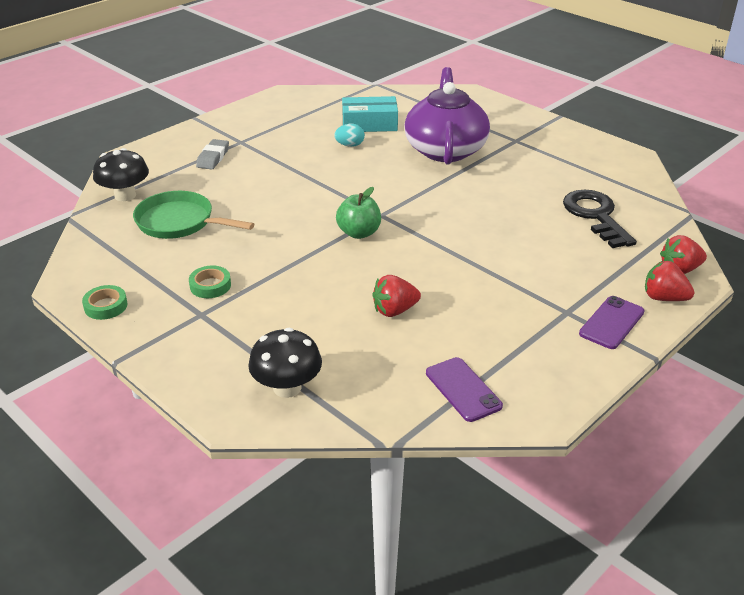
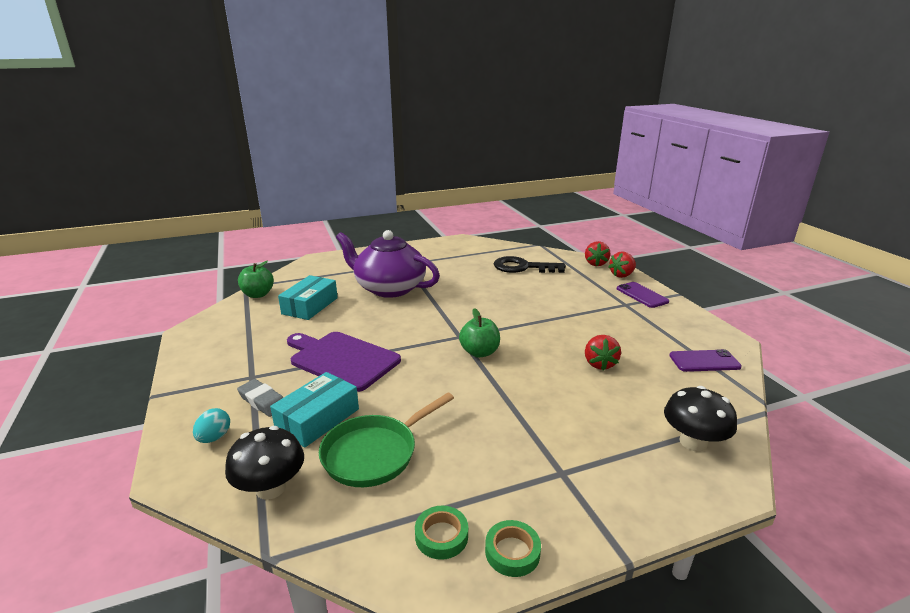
camera: 65 degrees left, 10 degrees down
(205, 186) = (317, 419): none -> turquoise box
(210, 285) = (514, 455): green tape -> green tape (441, 536)
(292, 169) = (341, 359): none -> purple cutting board
(350, 145) = (334, 322): turquoise egg -> turquoise egg (214, 438)
(367, 94) = (258, 294): none -> green apple

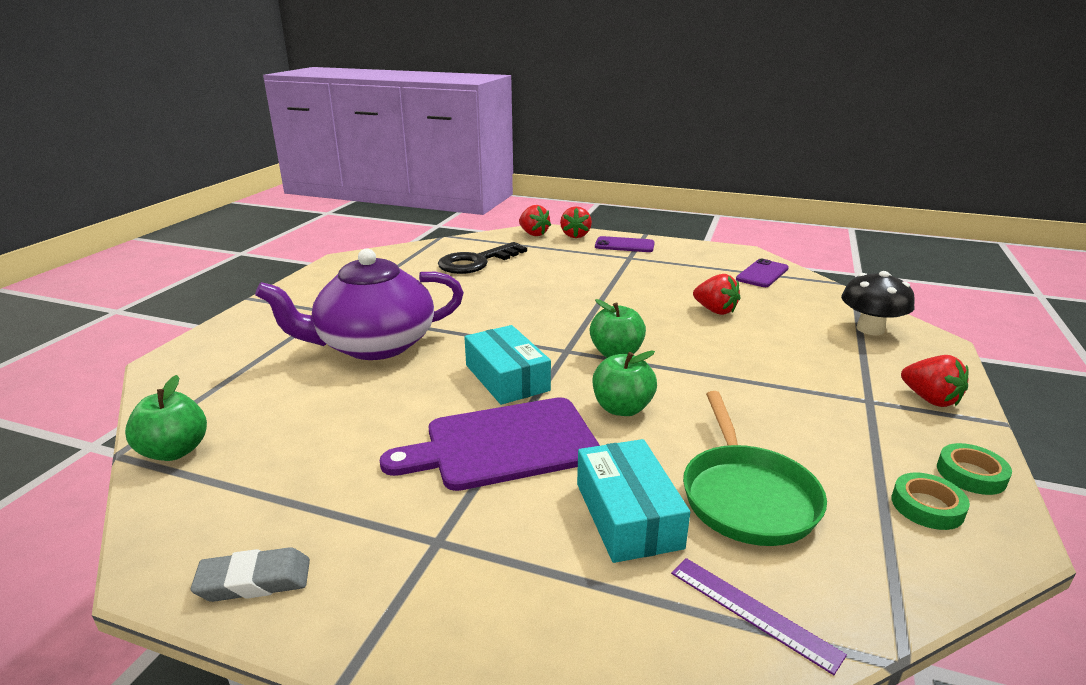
camera: 50 degrees left, 0 degrees up
(214, 438) = (571, 637): turquoise egg -> none
(263, 401) = (524, 551): grey eraser -> grey eraser (254, 581)
(271, 488) = (752, 612): black mushroom -> purple ruler
(310, 306) = (309, 417): turquoise box -> turquoise box (507, 377)
(419, 378) = (622, 408): none -> green apple
(609, 505) = (930, 399): none -> red strawberry

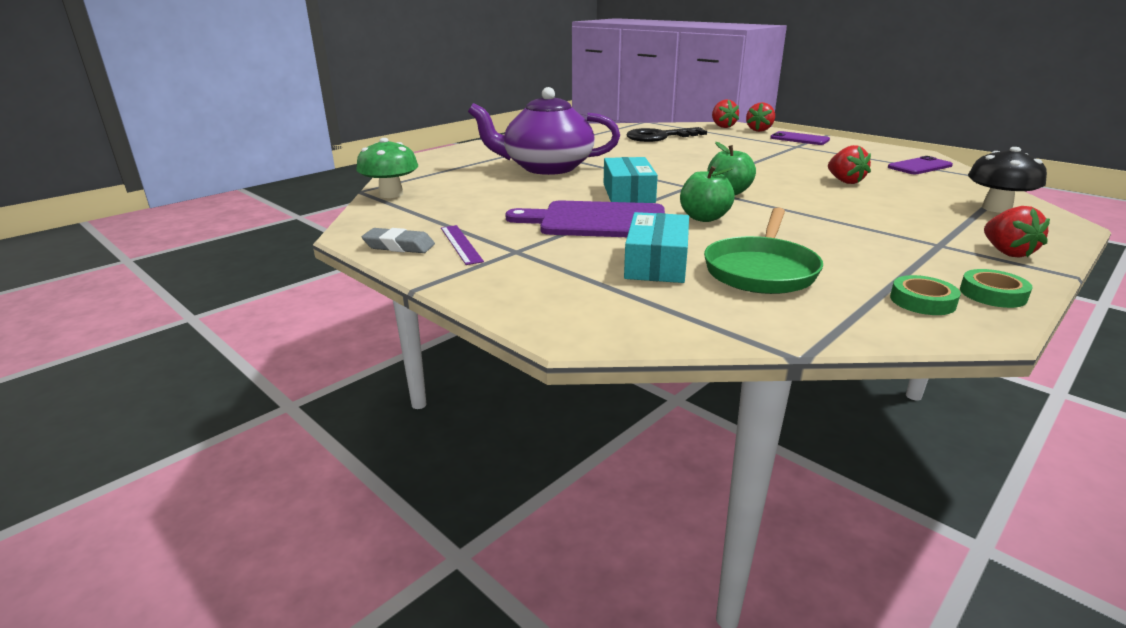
camera: 25 degrees right, 0 degrees up
(175, 451) = (391, 194): green apple -> green mushroom
(752, 612) = (705, 316): purple ruler -> purple ruler (460, 244)

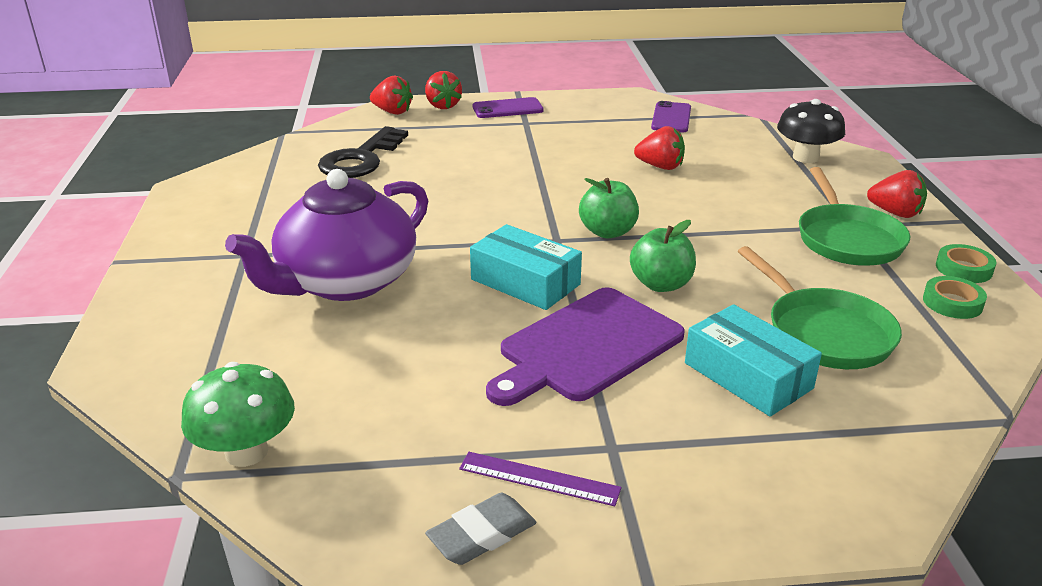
camera: 50 degrees left, 5 degrees up
(913, 247) = (847, 239): none -> green pan

